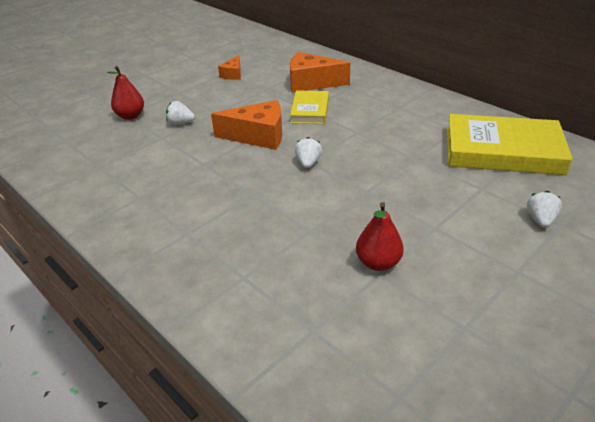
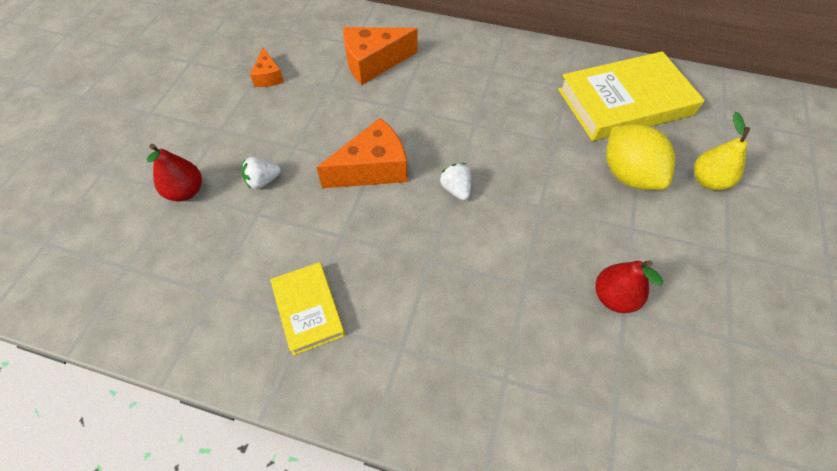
camera: 30 degrees left, 20 degrees up
(310, 110) = (402, 108): yellow book -> yellow book (308, 309)
(463, 195) = (628, 175): none -> yellow lemon
(540, 220) = (708, 181): white strawberry -> yellow pear

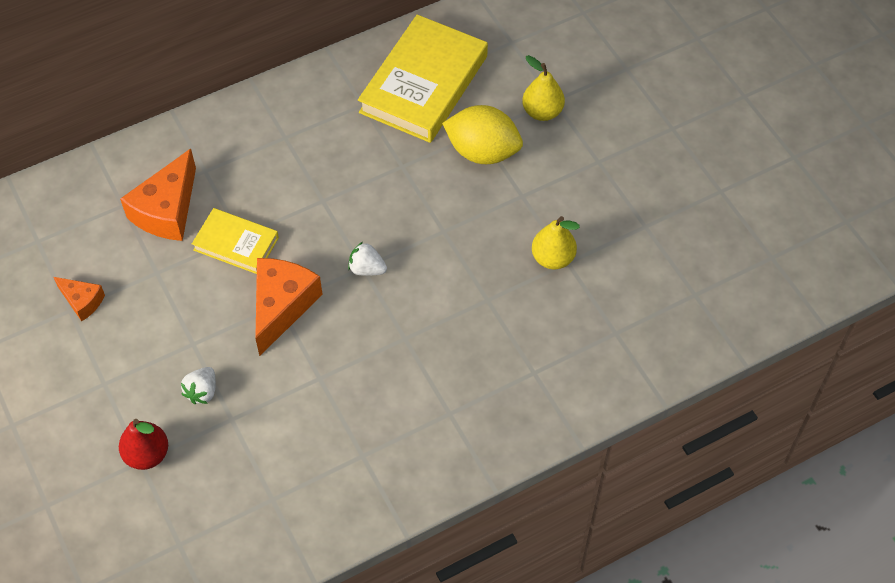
camera: 45 degrees left, 0 degrees up
(308, 309) = (357, 446): yellow book -> yellow book (236, 244)
(614, 297) = (553, 258): red pear -> yellow pear

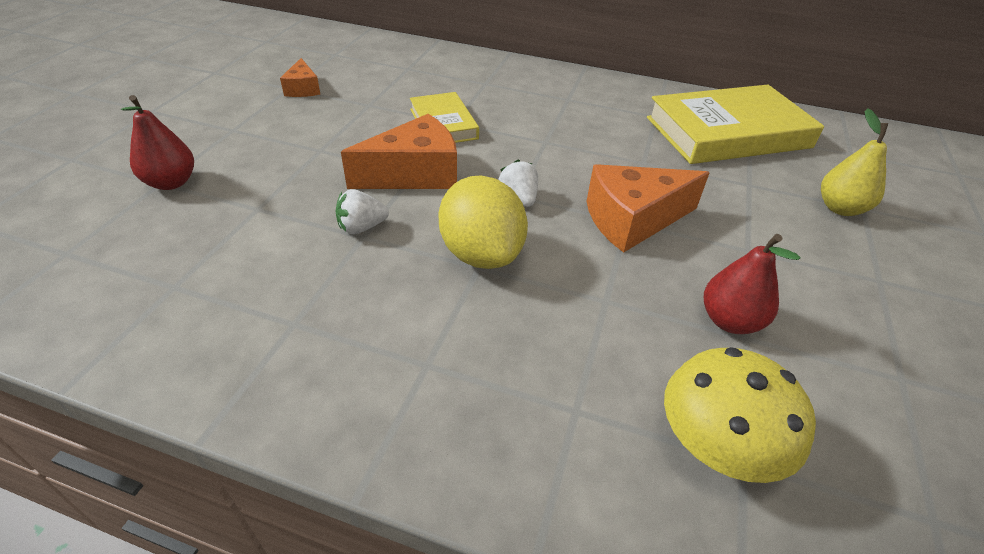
camera: 45 degrees right, 15 degrees down
(167, 210) = (429, 84): orange cheese -> orange cheese (632, 220)
(202, 392) = (272, 178): white strawberry -> white strawberry (361, 227)
(482, 152) = (738, 197): yellow lemon -> yellow lemon (481, 254)
(553, 258) = (730, 321): yellow pear -> red pear
(600, 333) = (718, 443): none -> yellow mushroom

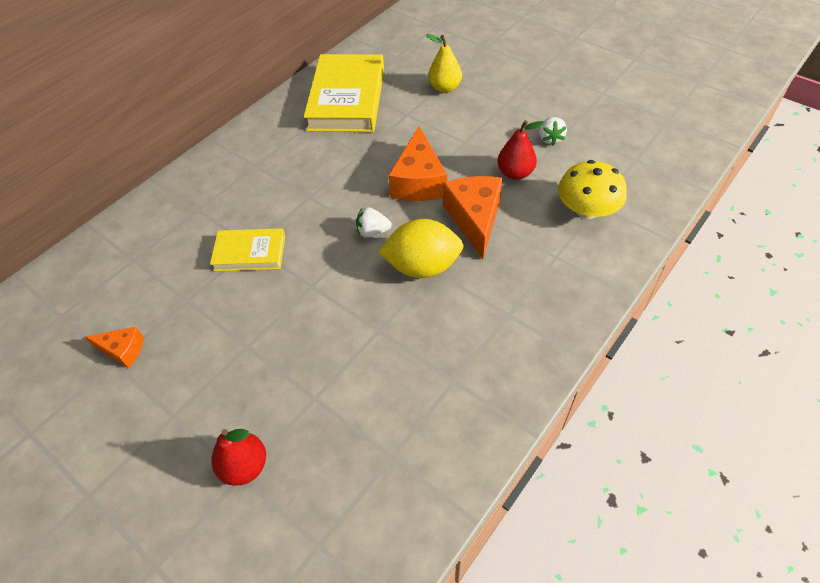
camera: 65 degrees left, 10 degrees up
(361, 227) = (368, 329): white strawberry -> white strawberry (550, 138)
(415, 174) = (314, 286): orange cheese -> orange cheese (474, 219)

